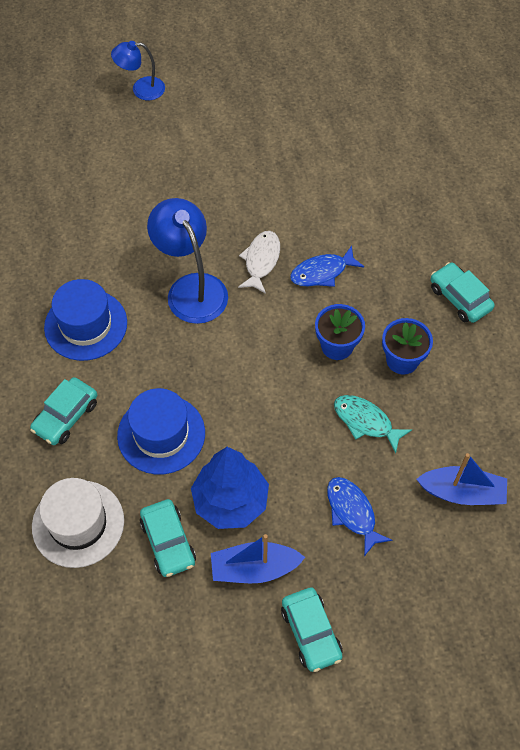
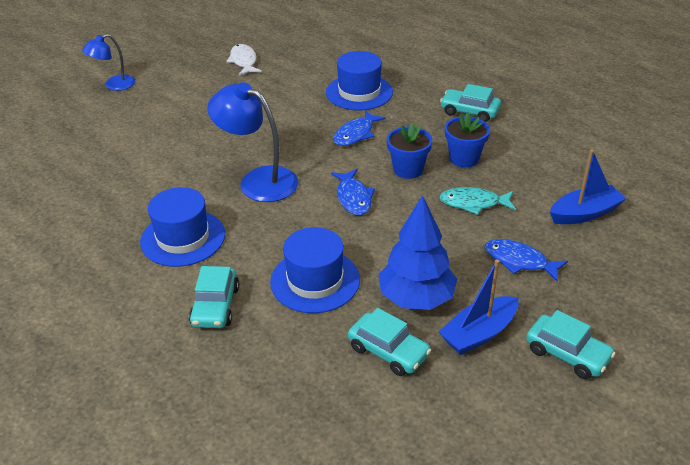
camera: 30 degrees left, 20 degrees down
(78, 523) = (293, 377): white hat -> none
(261, 261) = (301, 145): white fish -> white fish (244, 61)
(261, 355) = (353, 198): none -> blue fish
(368, 214) = (359, 92): none -> blue hat

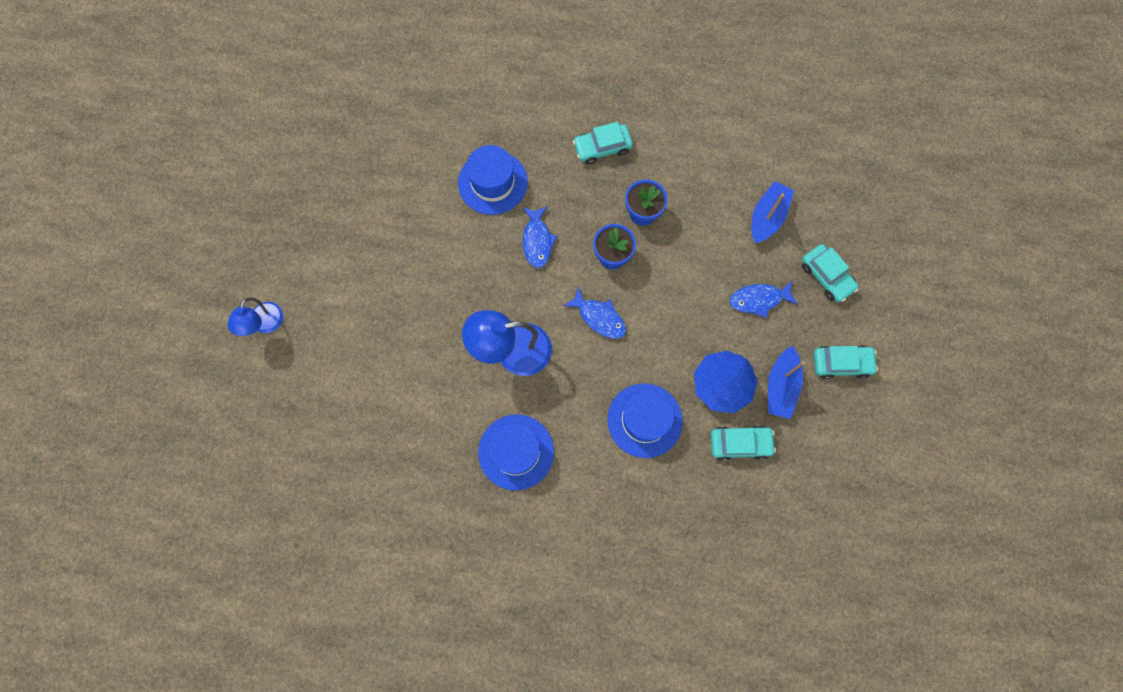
camera: 40 degrees left, 35 degrees up
(215, 306) = (601, 493): turquoise car -> turquoise car (827, 276)
(244, 61) = (349, 207): white fish -> none
(473, 203) = (687, 261): turquoise fish -> none

